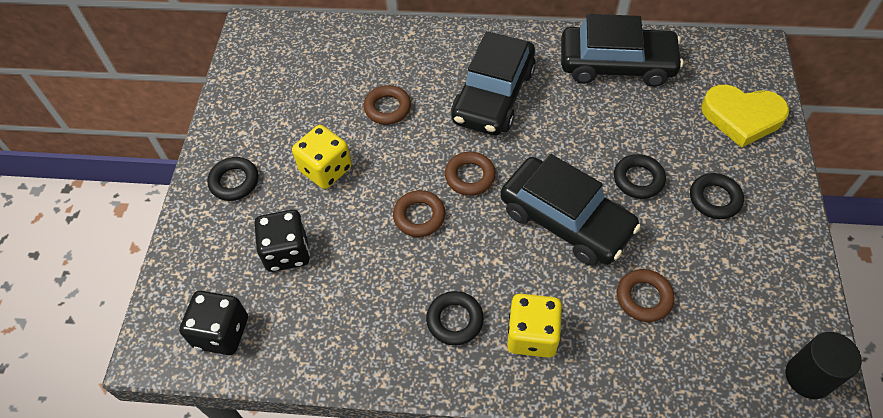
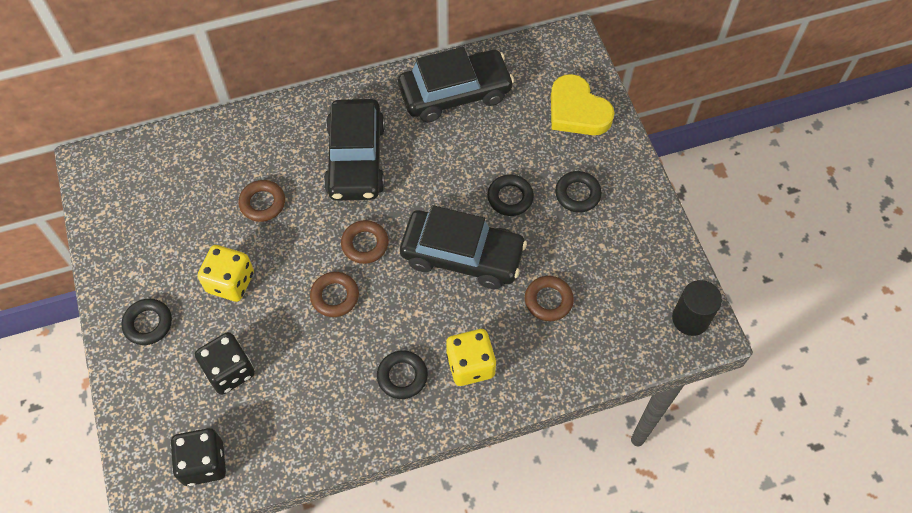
camera: 25 degrees left, 5 degrees up
(742, 117) = (577, 111): yellow heart -> yellow heart turned 60 degrees clockwise

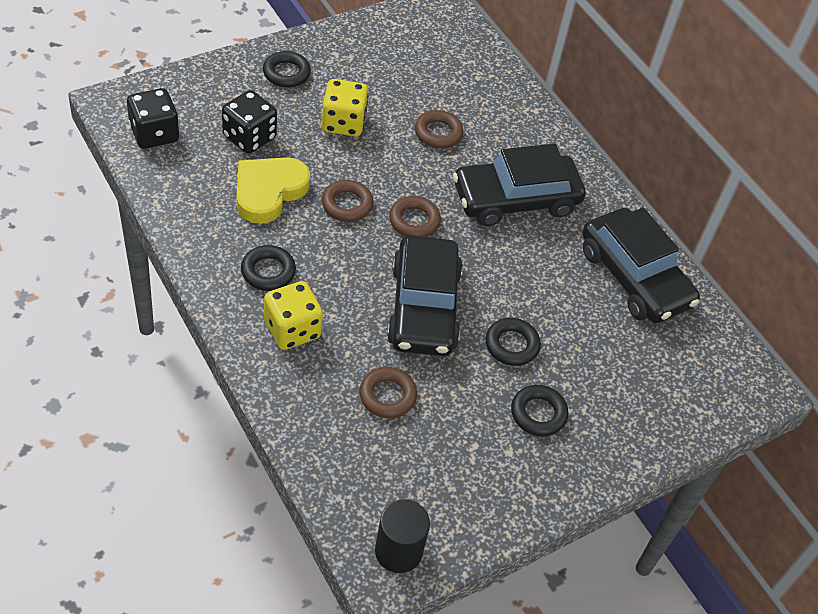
camera: 70 degrees right, 10 degrees down
(577, 111) = (658, 403): yellow heart -> yellow heart (268, 191)

